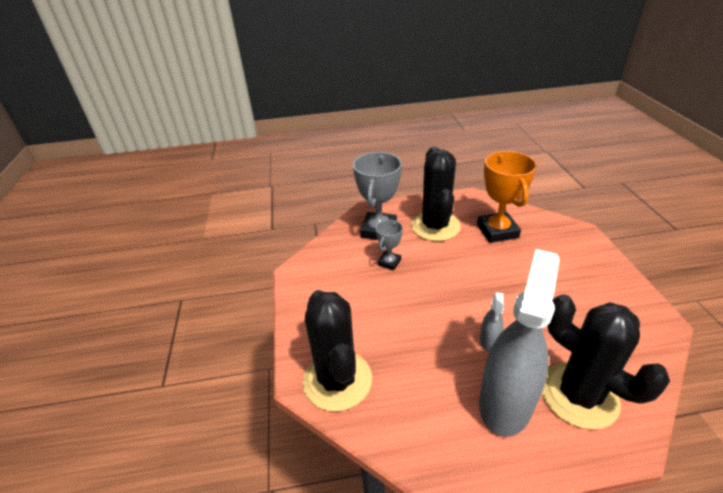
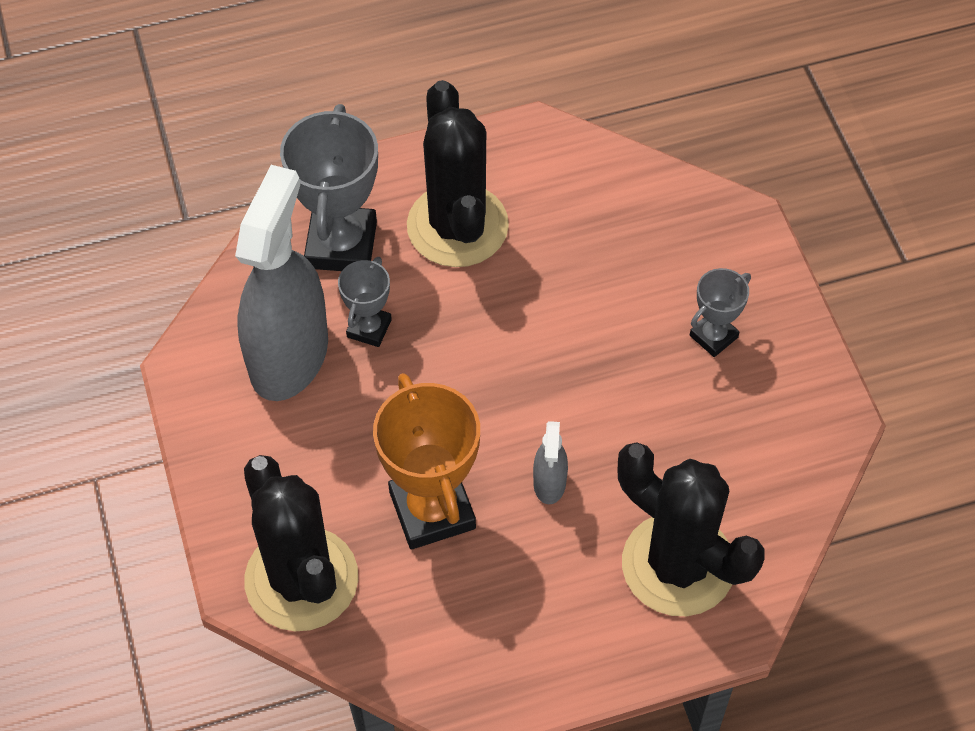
camera: 10 degrees left, 20 degrees up
(497, 231) = (582, 231): orange trophy -> orange trophy (432, 510)
(505, 402) = (567, 588): grey spray bottle -> grey spray bottle (289, 355)
(575, 277) = (713, 336): none -> grey trophy

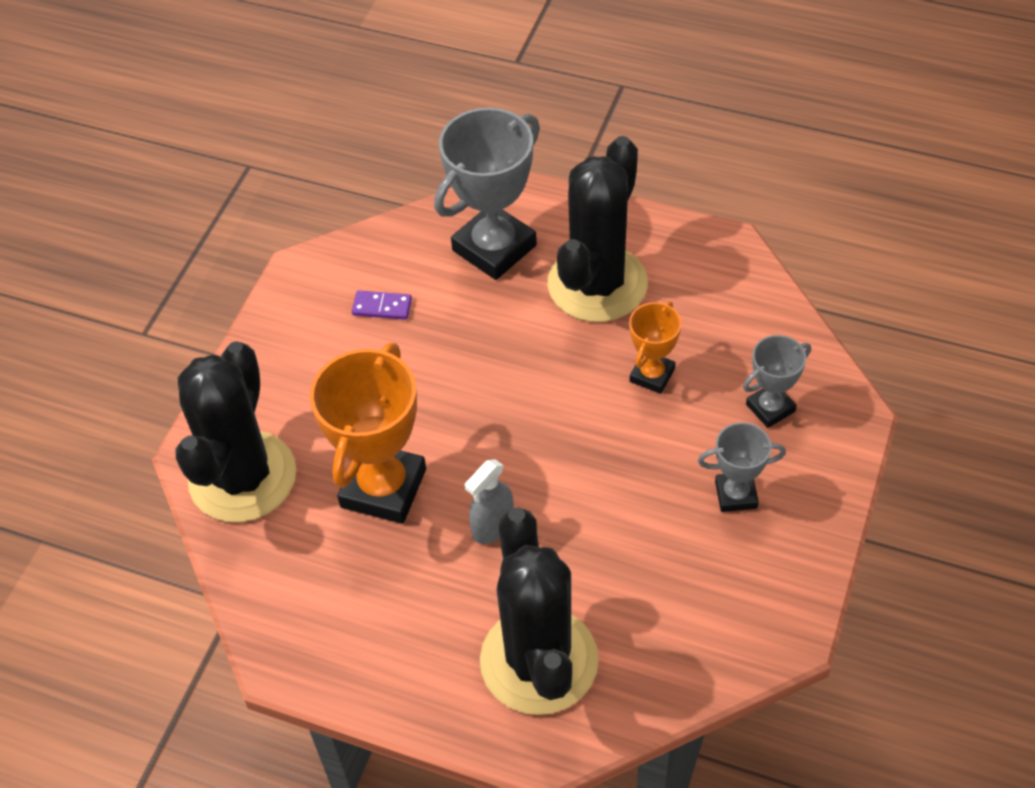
camera: 40 degrees right, 5 degrees down
(289, 355) = (382, 307): grey spray bottle -> purple domino
(369, 328) = (459, 322): grey trophy -> grey trophy (770, 408)
(568, 278) = (652, 375): none -> orange trophy

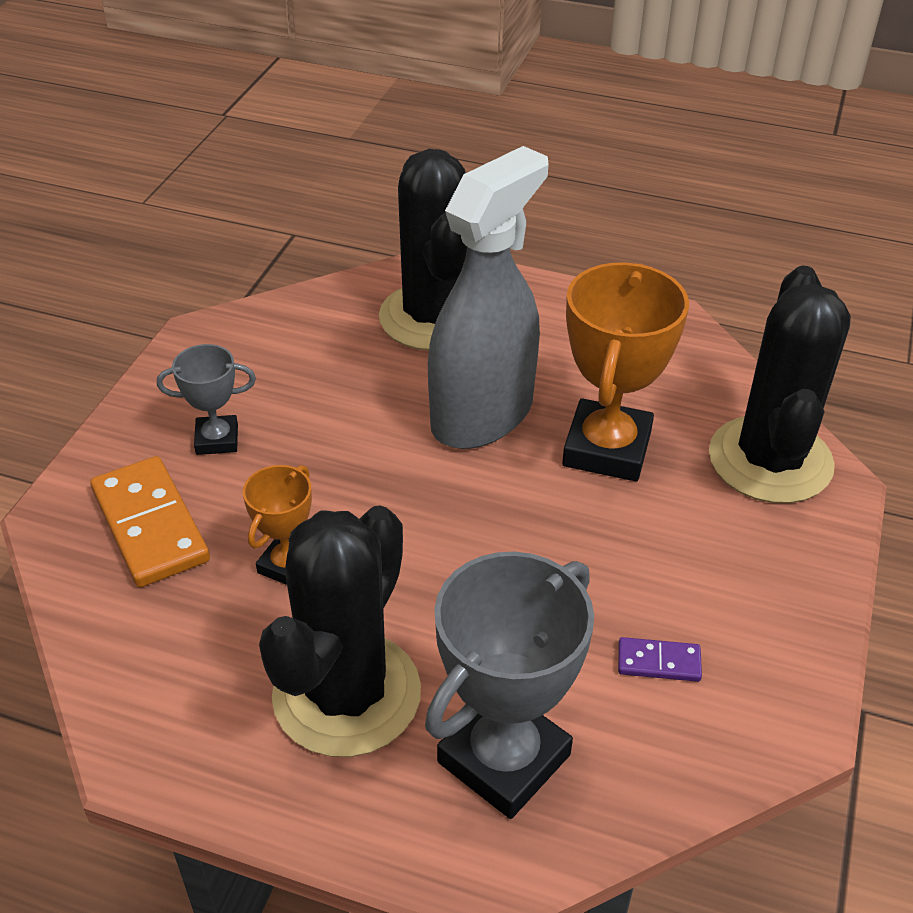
camera: 175 degrees right, 10 degrees down
(493, 526) = (482, 414): grey spray bottle -> grey spray bottle, size x2.34
(770, 408) = (150, 525): grey trophy -> orange domino

